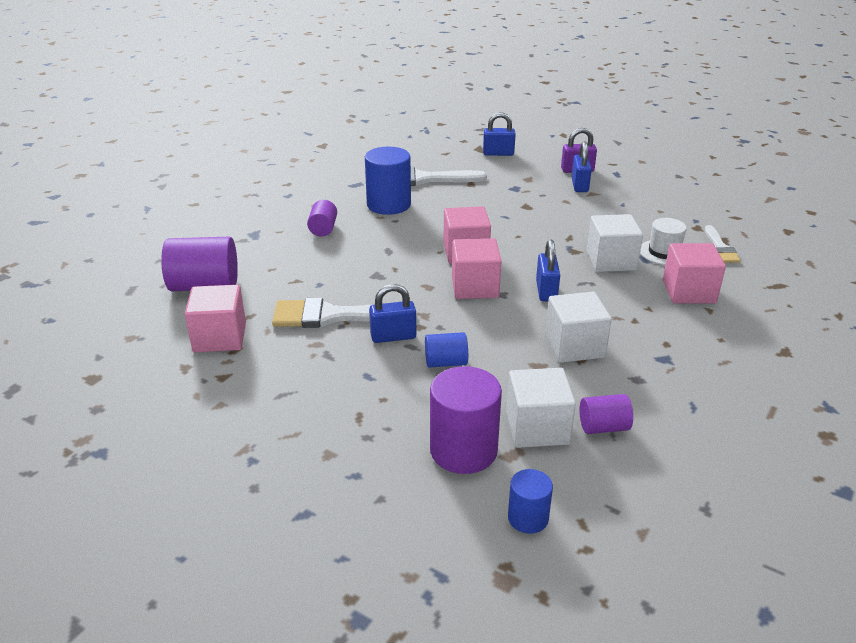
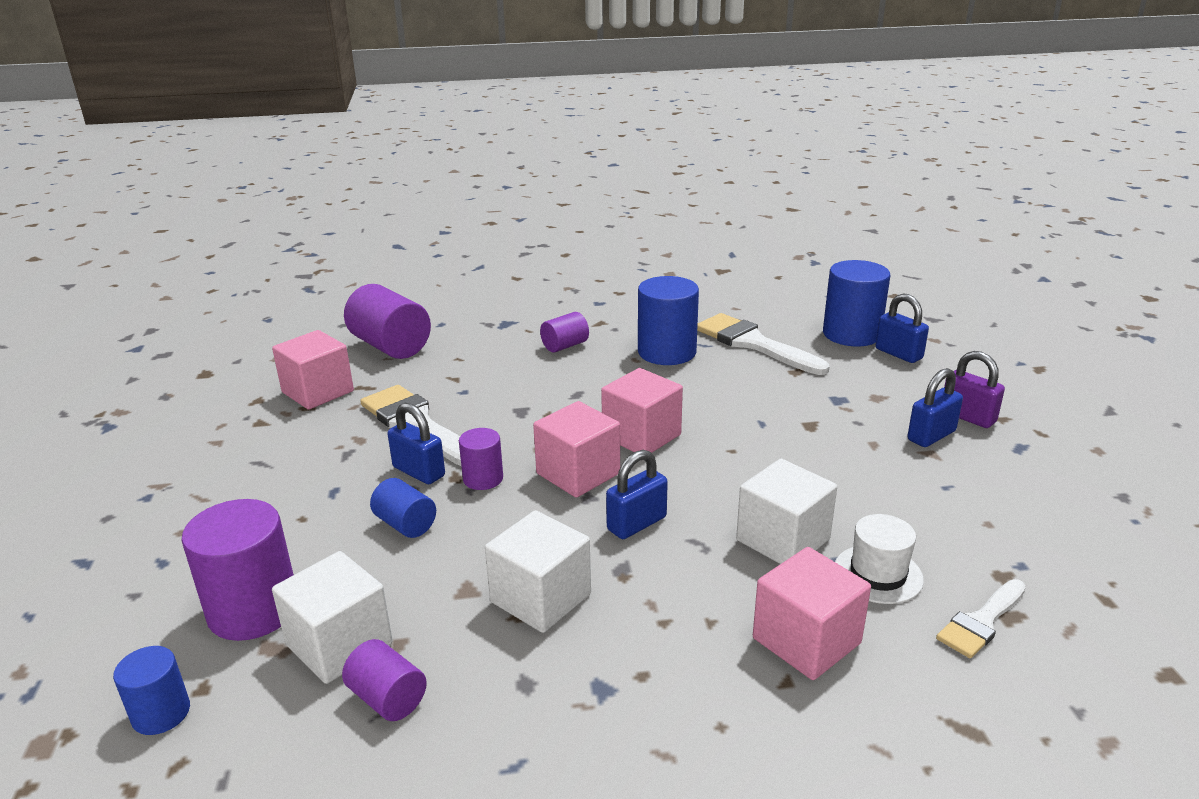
camera: 50 degrees right, 5 degrees down
(435, 318) = (483, 479): none -> purple cylinder
(459, 153) = (851, 334): none -> blue cylinder

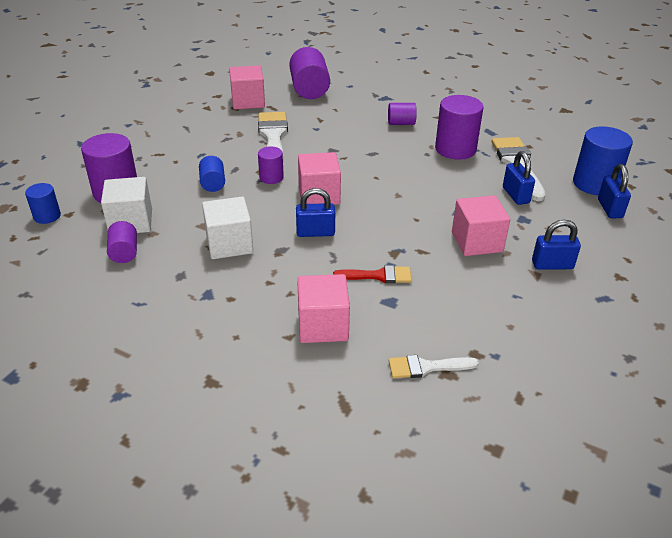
camera: 35 degrees right, 10 degrees up
(419, 472) = (247, 161): blue padlock -> blue padlock (515, 195)
(641, 436) = (377, 190): pink cube -> pink cube (477, 242)
(667, 352) = (455, 149): blue cylinder -> purple cylinder
(783, 540) = (378, 276): white cube -> red brush
(878, 574) = (404, 317): white hat -> none
(967, 417) = (596, 265): purple padlock -> none

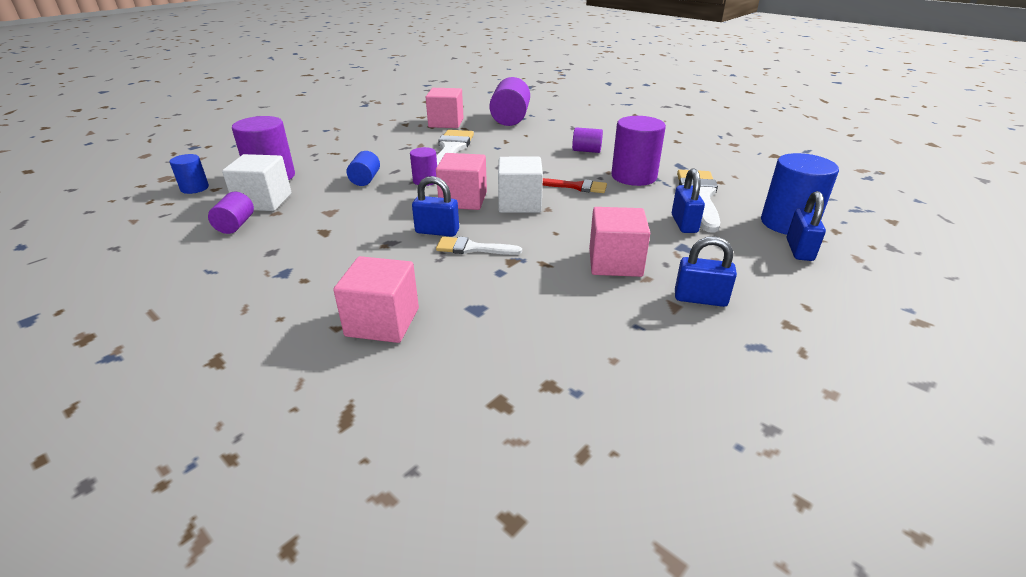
camera: 15 degrees right, 5 degrees down
(229, 244) = (341, 231): white cube -> white cube (519, 203)
(378, 276) = (479, 281): red brush -> red brush (576, 187)
(426, 367) = (477, 390): white brush -> white brush (472, 248)

